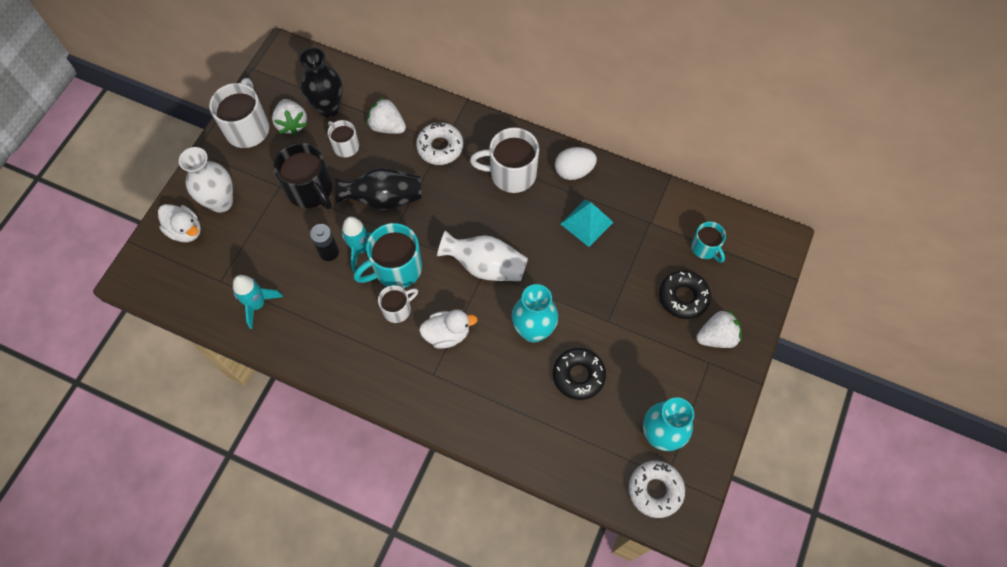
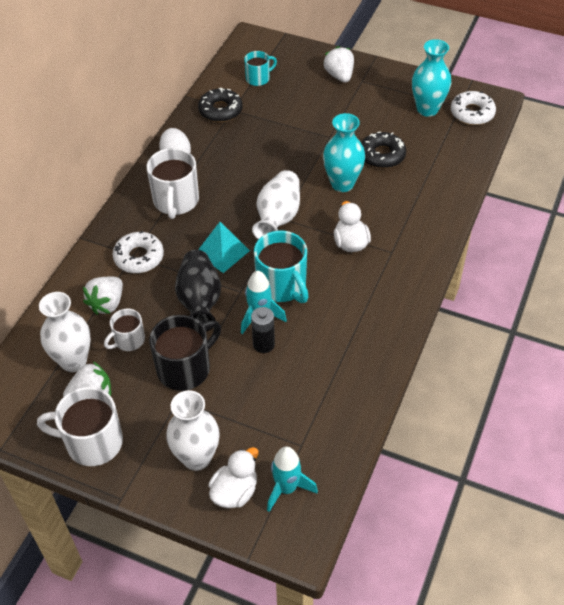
camera: 90 degrees left, 15 degrees down
(257, 304) = (328, 404): turquoise rocket -> turquoise rocket (287, 488)
(328, 108) = (73, 361): black vase -> white vase
(397, 309) = (327, 282): white mug -> none
(587, 223) = (232, 149): turquoise pyramid -> turquoise pyramid (222, 252)
(683, 297) = (305, 92): black donut -> black donut (220, 110)

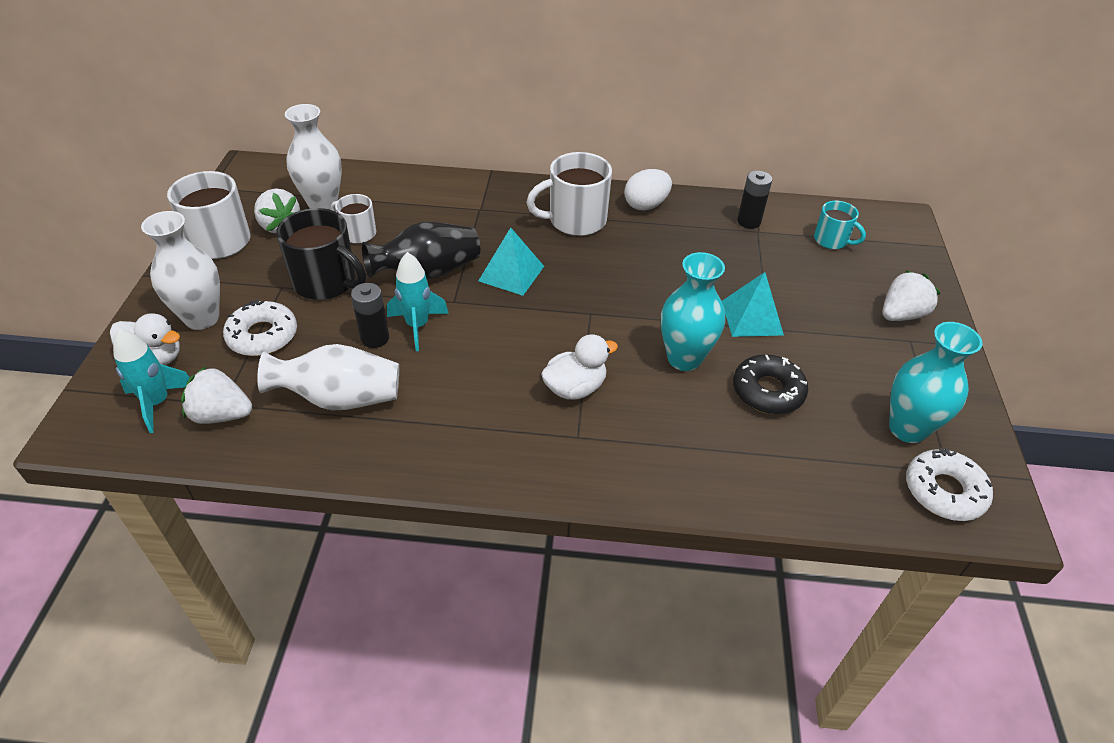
camera: 70 degrees right, 5 degrees down
(107, 304) = (405, 207): white strawberry -> white strawberry (221, 415)
(139, 257) = (478, 213): white donut -> white donut (262, 336)
(220, 110) = (748, 221): black donut -> black battery
(278, 218) = (589, 308): white vase -> white vase (340, 398)
(282, 285) = (474, 335): turquoise mug -> none
(317, 141) = (752, 318): none -> turquoise pyramid

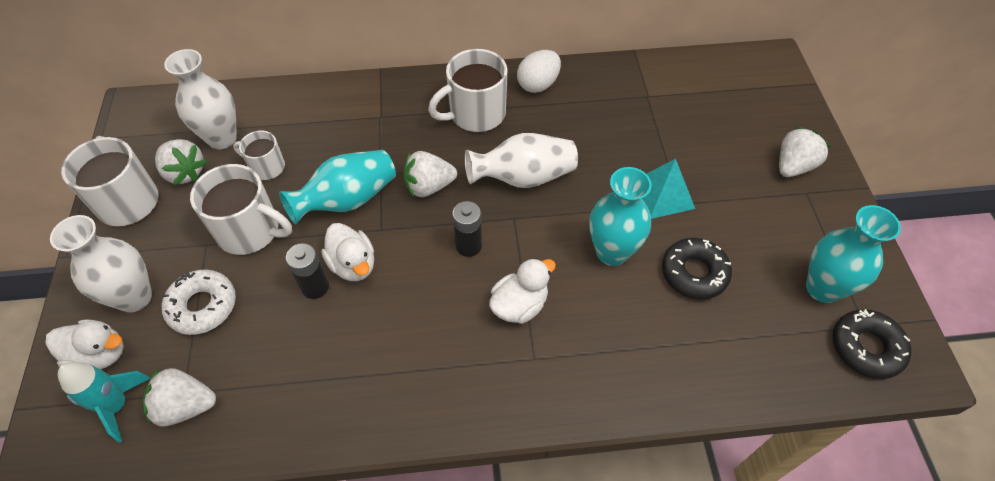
camera: 10 degrees left, 10 degrees up
(326, 282) = (250, 231): black mug -> white mug
(340, 398) = (299, 363): white vase -> white vase (523, 177)
(417, 326) = (353, 264): turquoise rocket -> white duck
(428, 272) = (347, 200): black vase -> turquoise vase
(511, 273) = (429, 186): turquoise pyramid -> white strawberry
(748, 221) = (637, 86): black battery -> black battery (468, 246)
(831, 240) = (716, 94): turquoise mug -> none
(944, 491) = (866, 347): white donut -> black donut

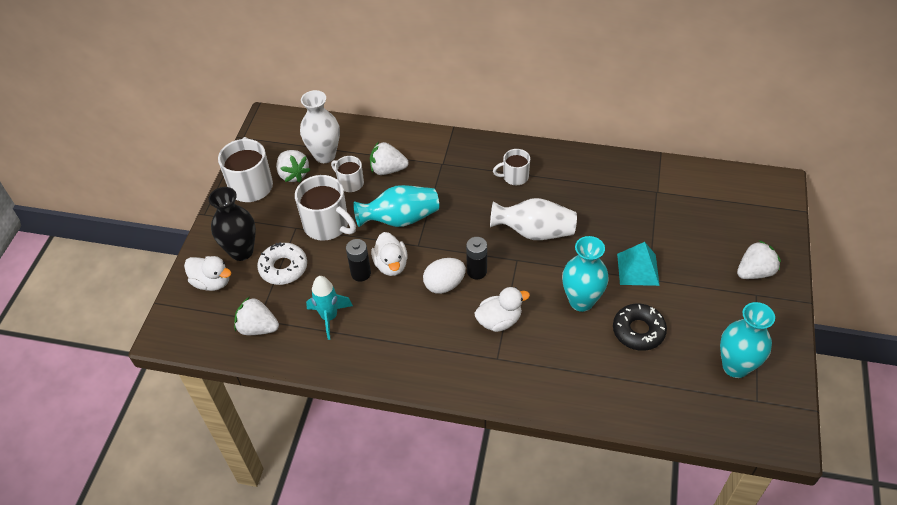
camera: 20 degrees right, 5 degrees down
(117, 406) = (216, 316): turquoise rocket -> turquoise rocket (329, 317)
(135, 297) = (241, 251): white vase -> black vase
(429, 186) = (462, 223): white strawberry -> white strawberry (388, 170)
(475, 114) = (514, 177): white mug -> white mug, size x0.58
(538, 84) = (571, 164): white egg -> white egg (444, 285)
(866, 347) = (750, 415): black donut -> none

